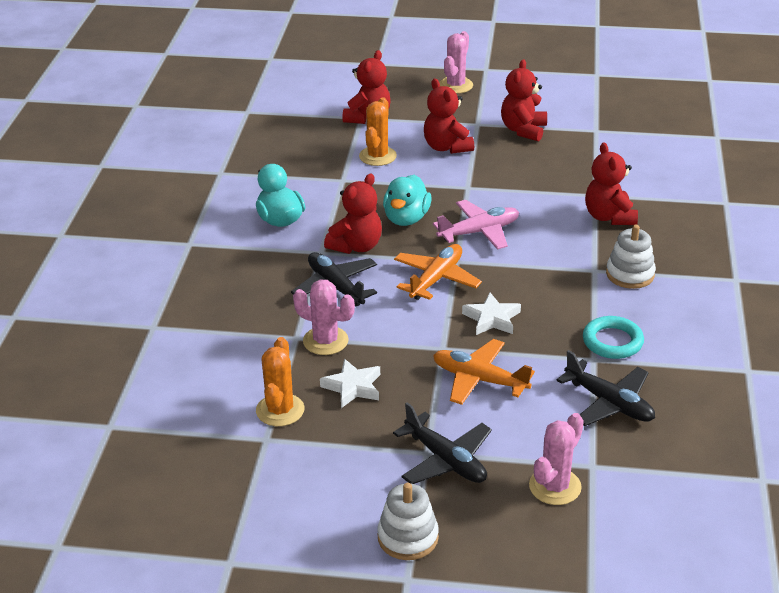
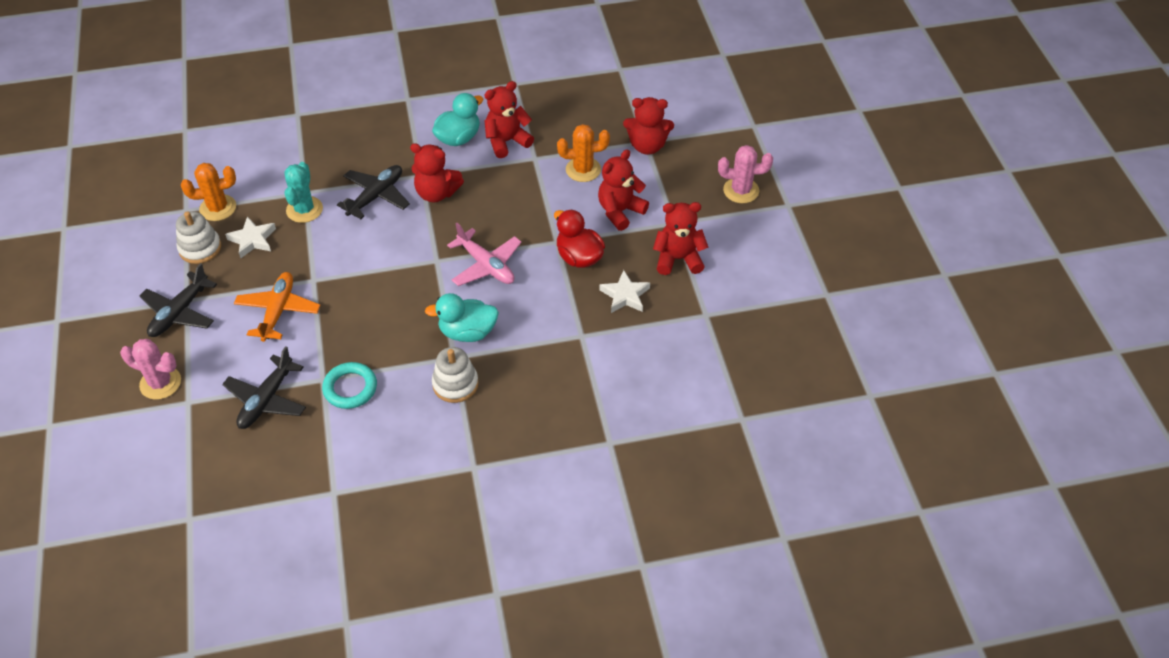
camera: 70 degrees right, 15 degrees up
(325, 341) = (304, 209): pink cactus -> turquoise cactus
(406, 219) = (489, 213): turquoise duck -> turquoise duck (467, 332)
(408, 537) = (96, 311): white stacking toy -> white stacking toy (200, 248)
(436, 279) = (406, 254): orange plane -> none
(492, 318) = (361, 301): white star -> white star (625, 295)
(495, 179) = (579, 257): none -> red duck
(609, 217) = (546, 353): red teddy bear -> red teddy bear (507, 141)

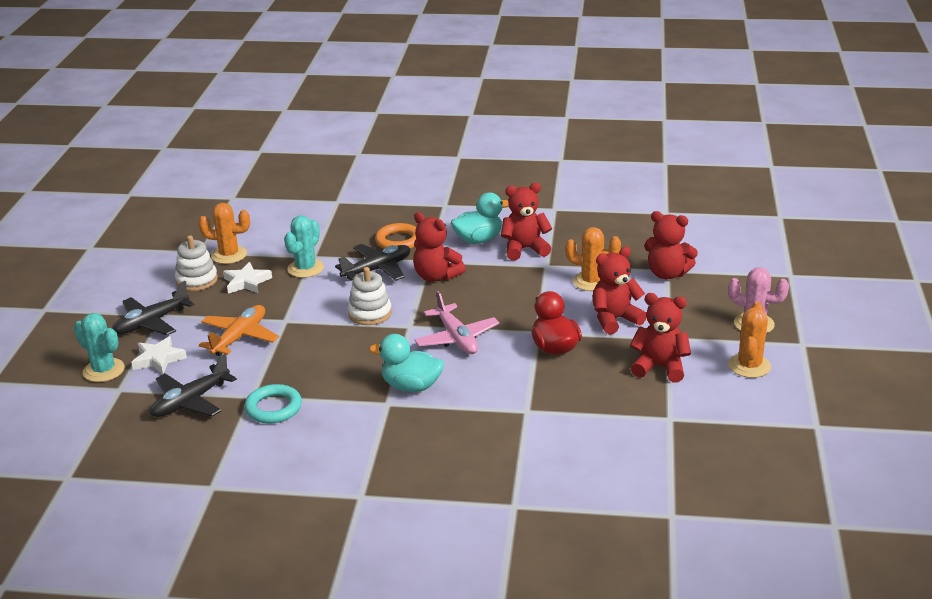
camera: 20 degrees right, 20 degrees down
(160, 383) = (104, 370): pink cactus -> turquoise cactus
(381, 155) = (398, 241): none -> orange ring
(455, 384) = (377, 425): white stacking toy -> white stacking toy (370, 313)
(625, 295) = (588, 386): white star -> white star (158, 359)
(752, 240) = (749, 366): none -> orange cactus

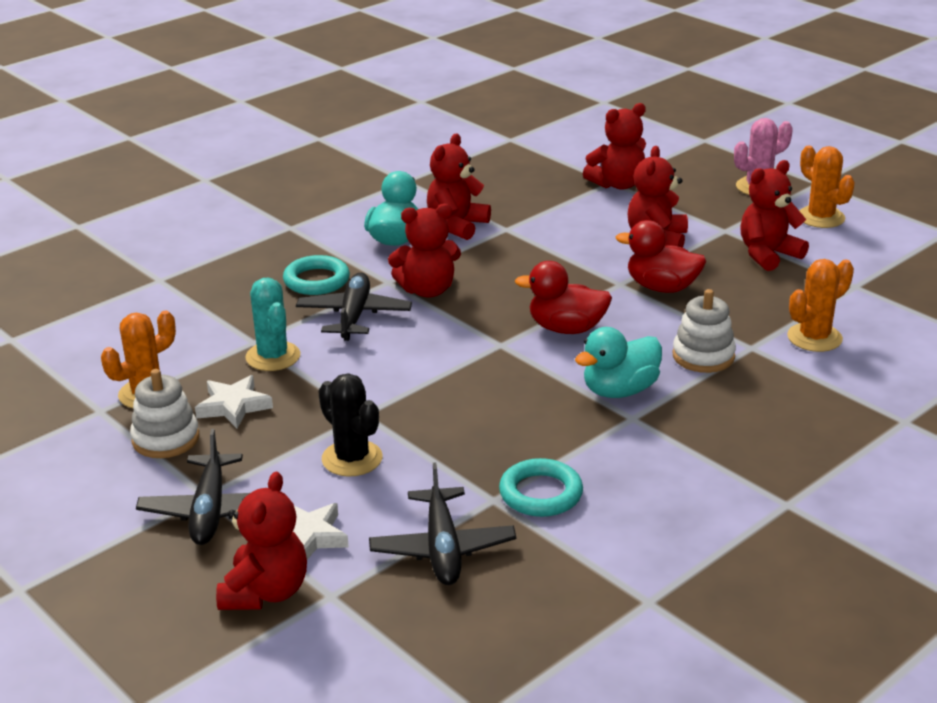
camera: 50 degrees left, 0 degrees up
(104, 370) = (265, 592): turquoise cactus -> red teddy bear
(239, 337) = (352, 458): orange plane -> black cactus
(370, 313) = (438, 356): white stacking toy -> white stacking toy (703, 356)
(398, 241) = (316, 280): orange ring -> turquoise ring
(456, 338) = (566, 328): pink plane -> red duck
(591, 281) = (573, 221): orange cactus -> orange cactus (814, 338)

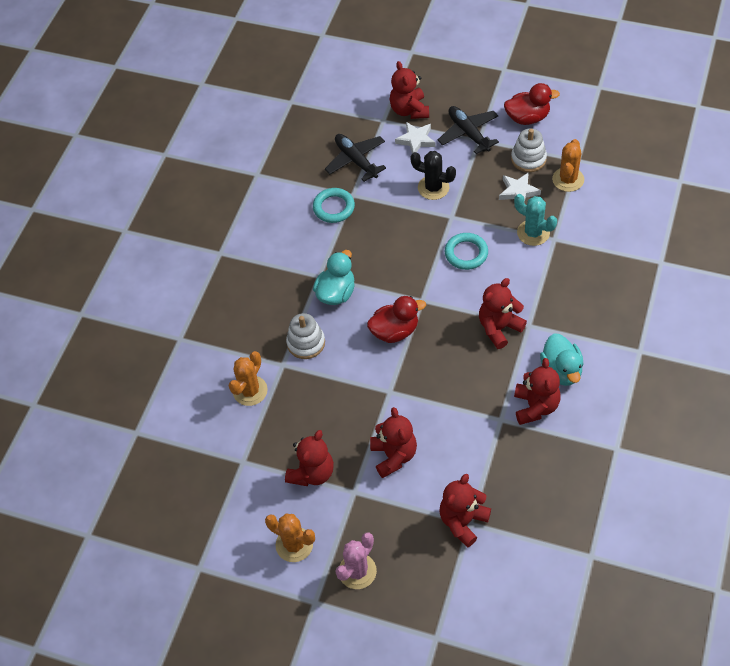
camera: 155 degrees right, 25 degrees up
(316, 280) = (571, 305): turquoise ring -> turquoise ring (466, 253)
(354, 316) = (520, 285): black plane -> none
(662, 287) = (362, 399): red duck -> red duck (527, 118)

